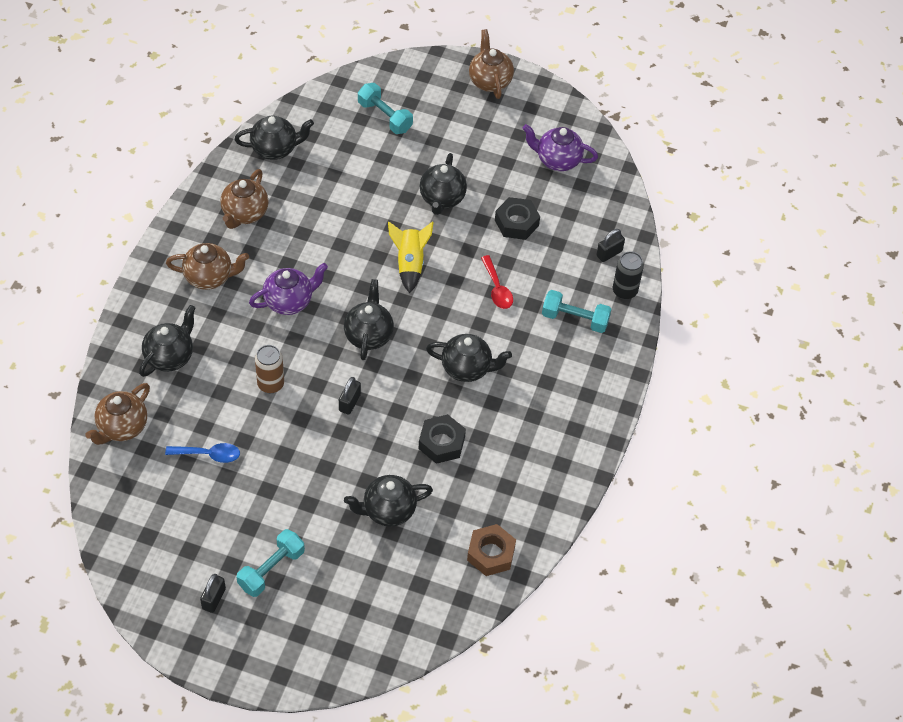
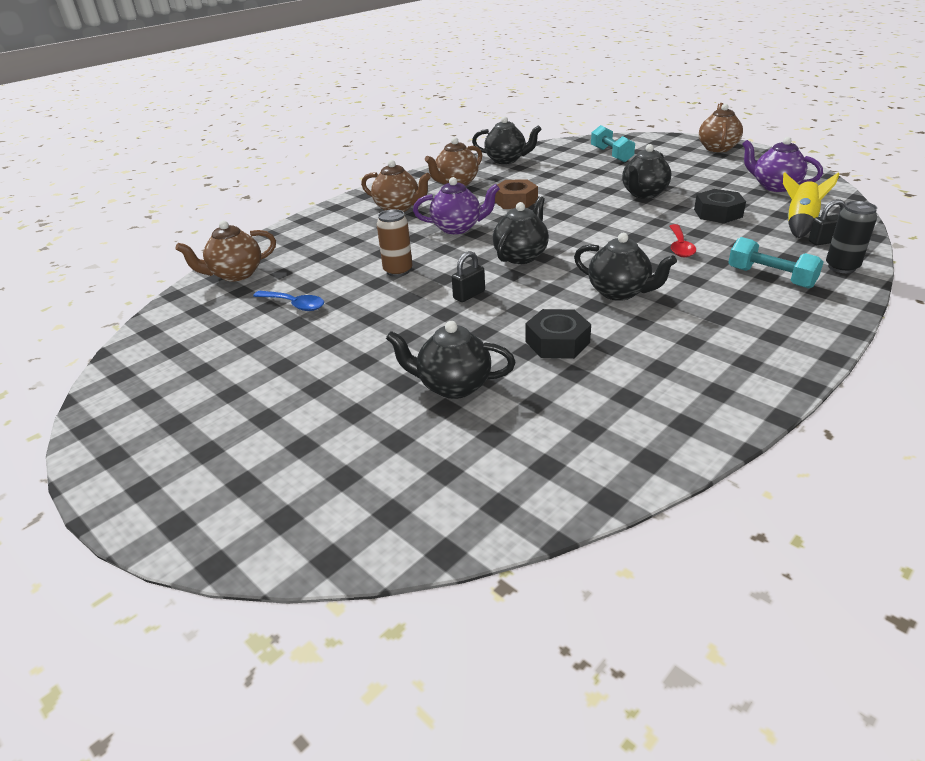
camera: 30 degrees right, 20 degrees down
(170, 356) = (322, 242): black teapot -> none
(214, 599) = (181, 418): black padlock -> none
(271, 569) = (270, 407): turquoise dumbbell -> none
(410, 263) = (591, 222): yellow rocket -> yellow rocket (799, 224)
(491, 554) = (571, 462): brown nut -> brown nut (515, 201)

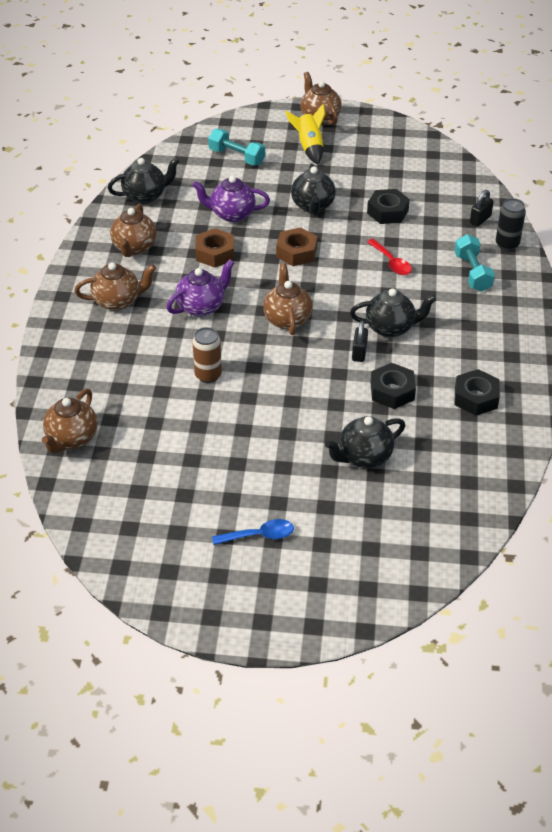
camera: 40 degrees left, 10 degrees up
(294, 305) = (167, 445): blue spoon -> blue spoon (259, 535)
(469, 295) = (290, 376): black padlock -> black padlock (359, 353)
(521, 256) = (287, 319): black teapot -> brown teapot
(590, 217) = (296, 252): none -> brown nut
(653, 384) = (475, 398): none -> black nut
(770, 277) = (472, 272): turquoise dumbbell -> turquoise dumbbell turned 75 degrees clockwise
(774, 186) = (403, 162): purple teapot -> purple teapot (231, 214)
(799, 224) = (452, 205): yellow rocket -> yellow rocket (309, 147)

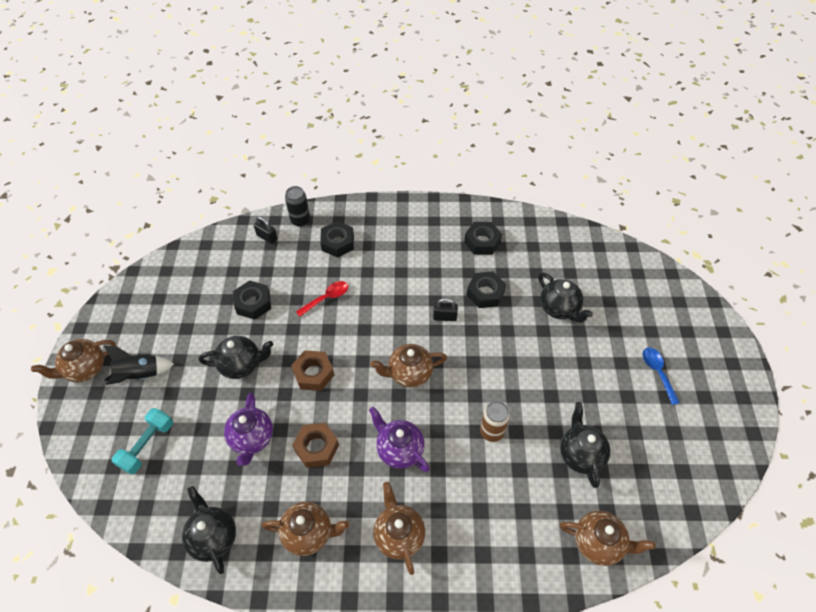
camera: 95 degrees left, 10 degrees up
(309, 147) = (140, 375): yellow rocket -> black rocket
(391, 328) = (411, 296): black teapot -> black teapot (580, 454)
(472, 272) = (337, 243): turquoise dumbbell -> black nut

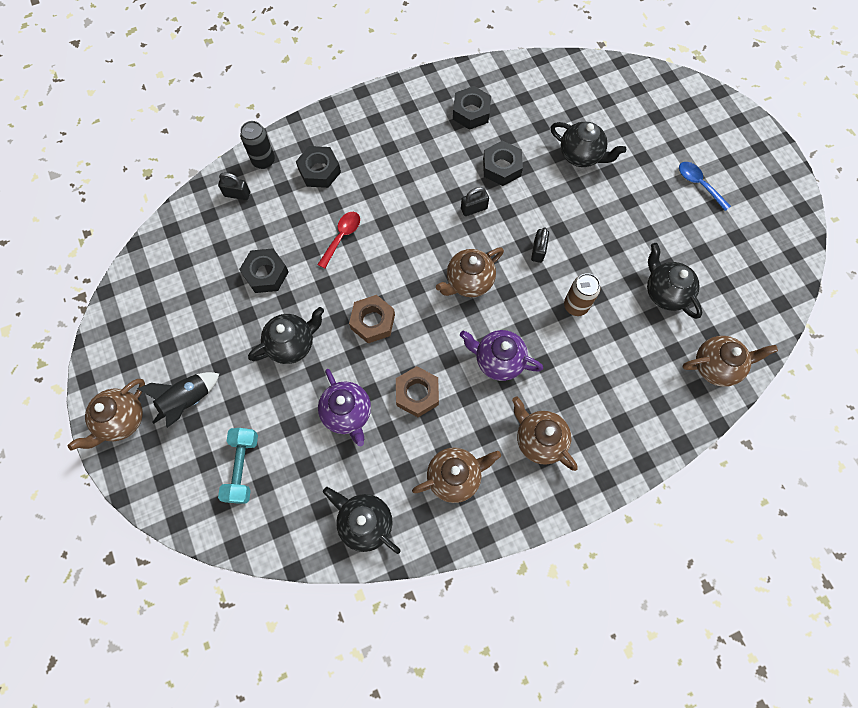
camera: 25 degrees left, 15 degrees up
(482, 372) = (538, 251): none -> black padlock

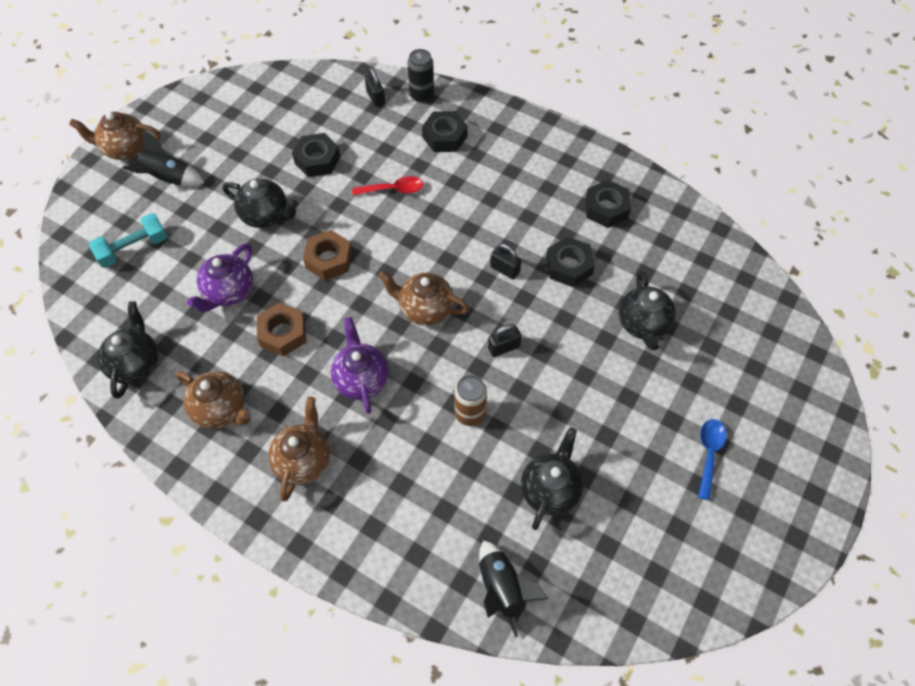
camera: 55 degrees right, 10 degrees down
(716, 366) = (502, 589): brown teapot -> black rocket

